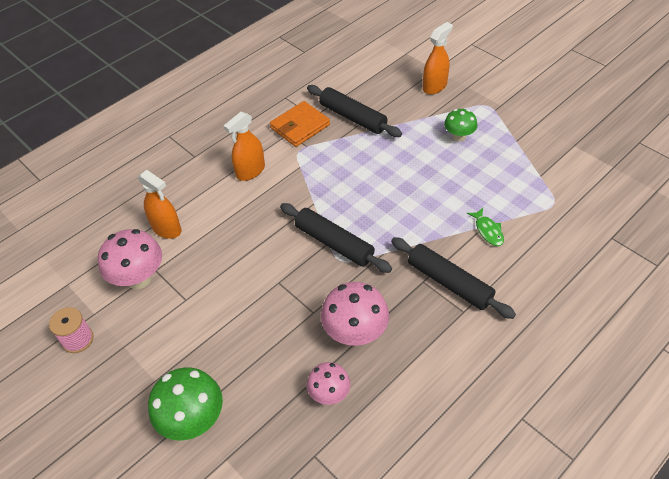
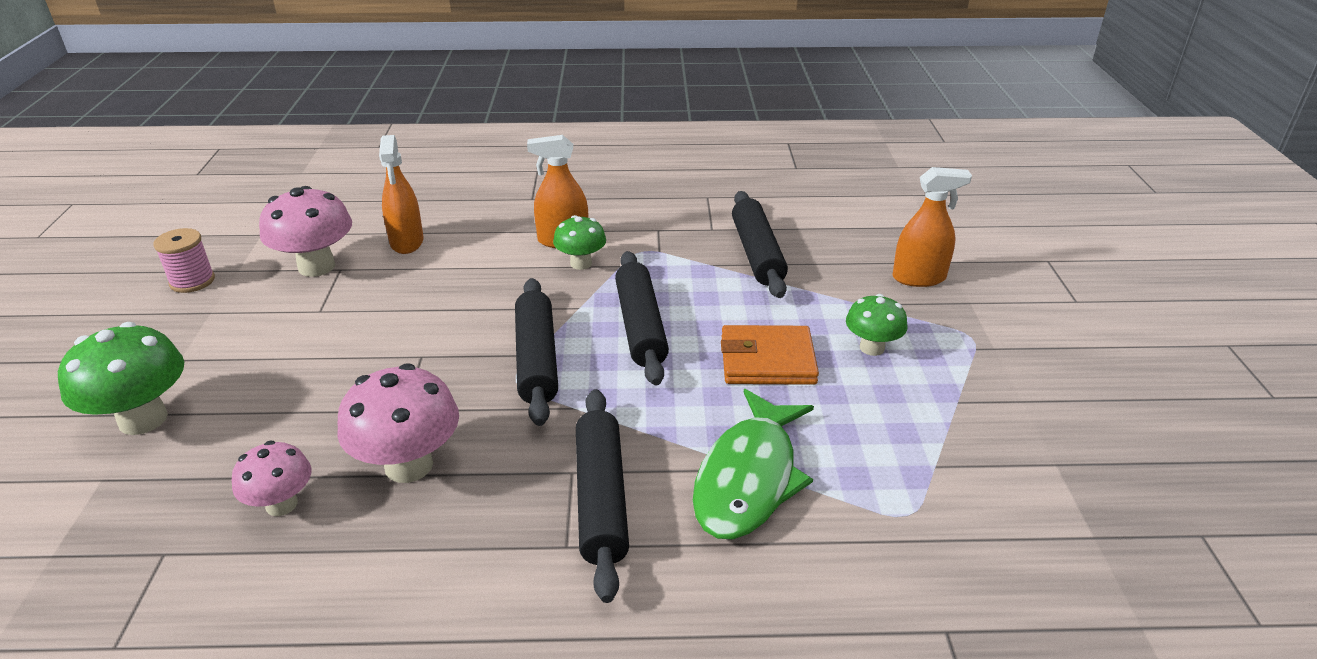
camera: 40 degrees right, 15 degrees down
(279, 178) = (581, 263): none -> green mushroom
(300, 126) = (681, 230): orange wallet -> orange wallet (767, 360)
(355, 193) = (640, 326): none -> black rolling pin
(488, 231) = (749, 477): green fish -> green fish, size x2.14

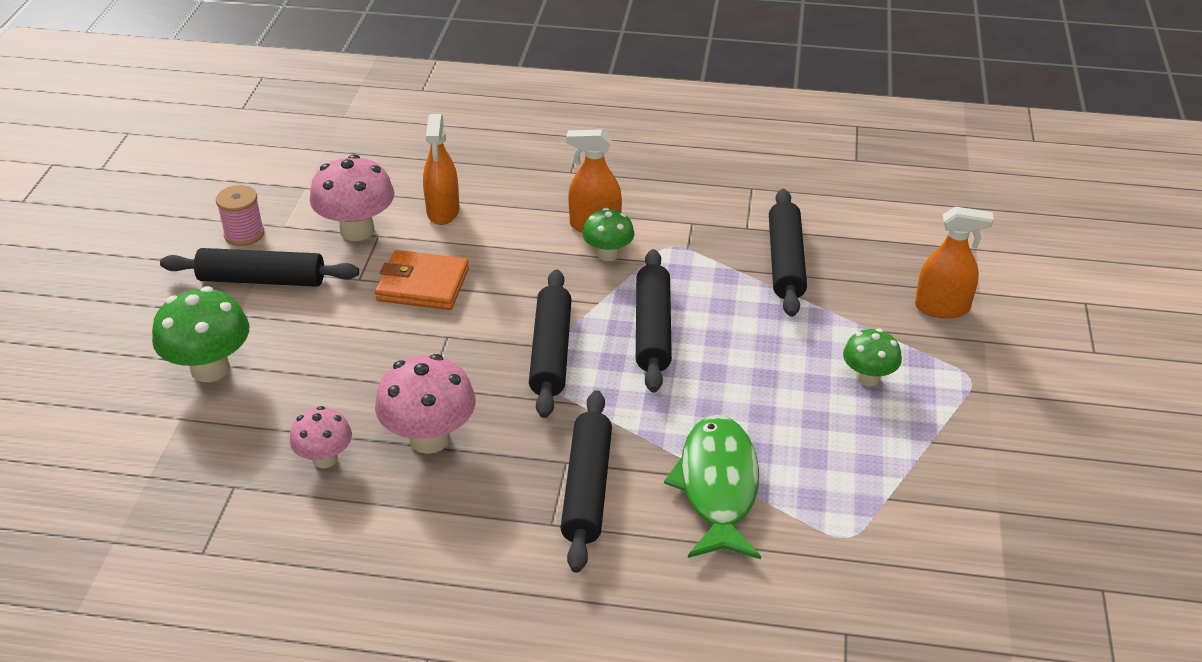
camera: 10 degrees right, 5 degrees up
(210, 322) = (262, 280): none -> black rolling pin
(749, 477) = (718, 487): green fish -> green fish turned 150 degrees clockwise
(767, 360) = (764, 378): orange wallet -> orange wallet (423, 285)

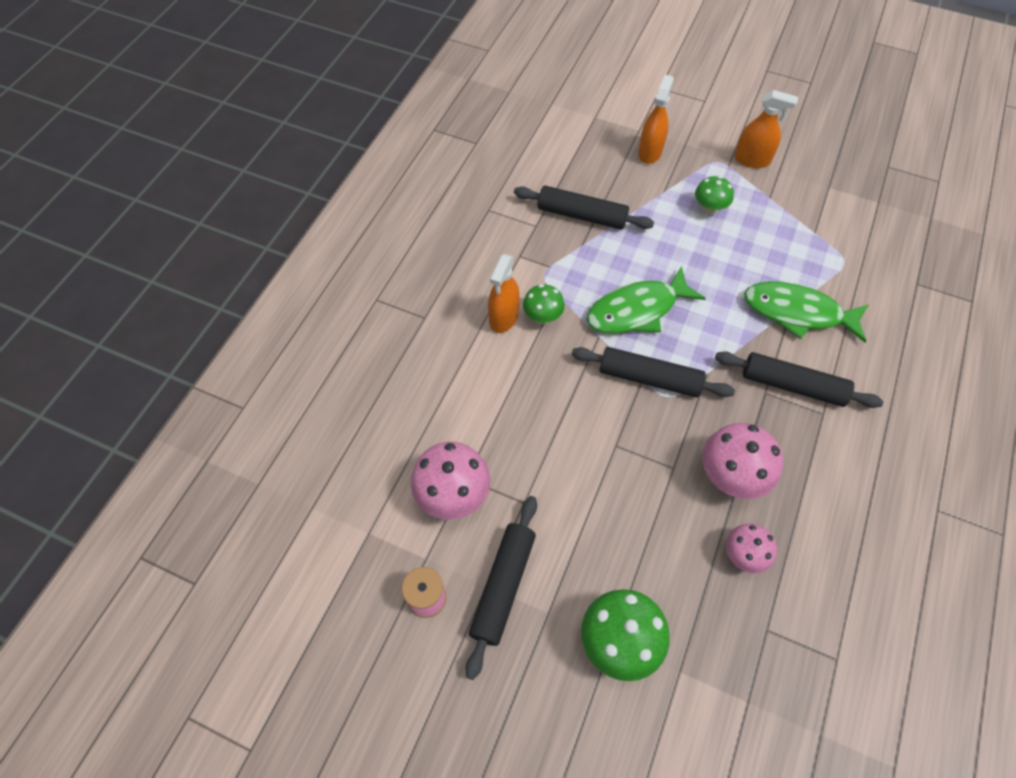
camera: 75 degrees left, 20 degrees up
(423, 285) = (546, 453): orange wallet -> none
(443, 211) = (448, 421): orange spray bottle -> orange spray bottle (752, 160)
(652, 329) = (637, 310): black rolling pin -> green fish

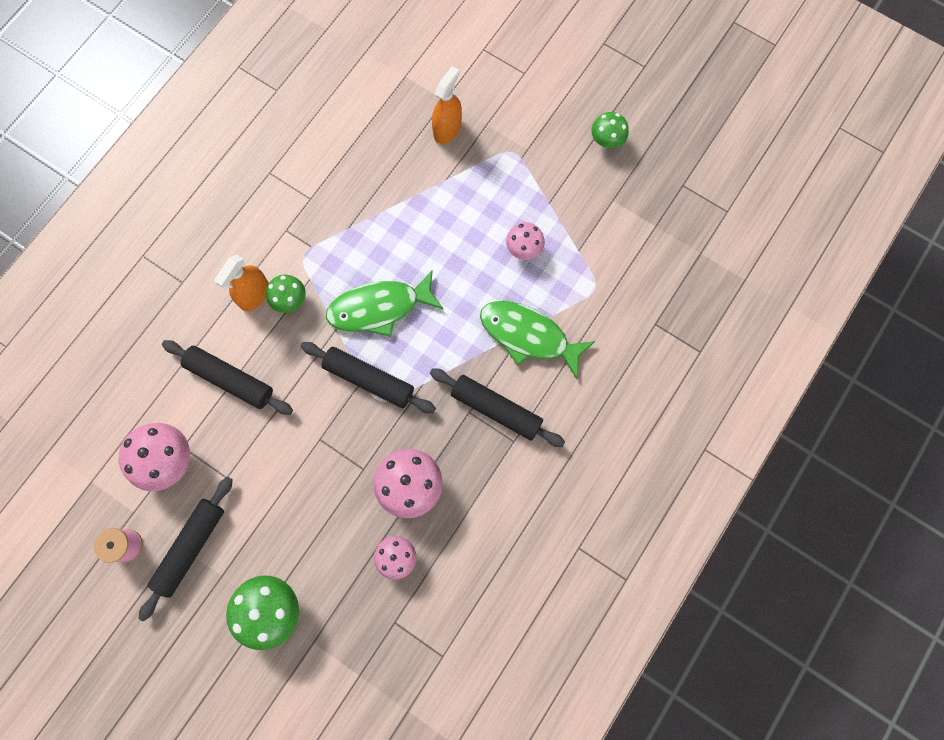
camera: 10 degrees right, 15 degrees up
(581, 215) = (357, 194): black rolling pin -> black rolling pin (230, 379)
(709, 208) = (484, 206): green mushroom -> green mushroom (606, 141)
(752, 160) = (547, 155): orange spray bottle -> none
(761, 238) = (524, 249): none -> pink mushroom

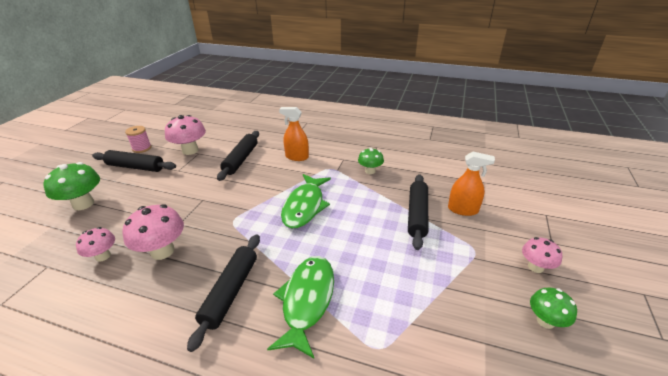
camera: 75 degrees right, 40 degrees down
(290, 300) = (297, 169): green mushroom -> green mushroom (370, 171)
(369, 380) = (248, 212): black rolling pin -> black rolling pin (417, 215)
(379, 308) = (305, 206): green fish -> green fish turned 135 degrees counterclockwise
(524, 249) = (390, 278): pink mushroom -> pink mushroom (535, 267)

